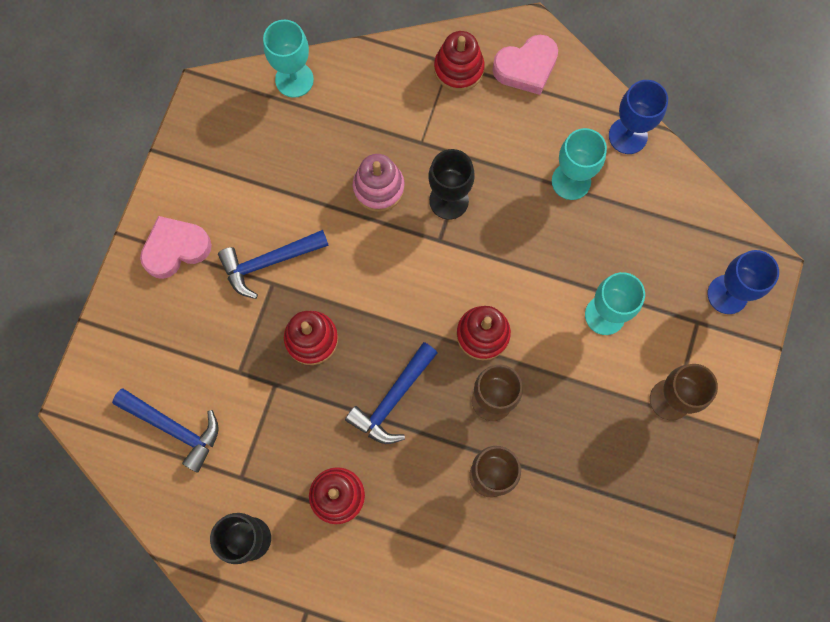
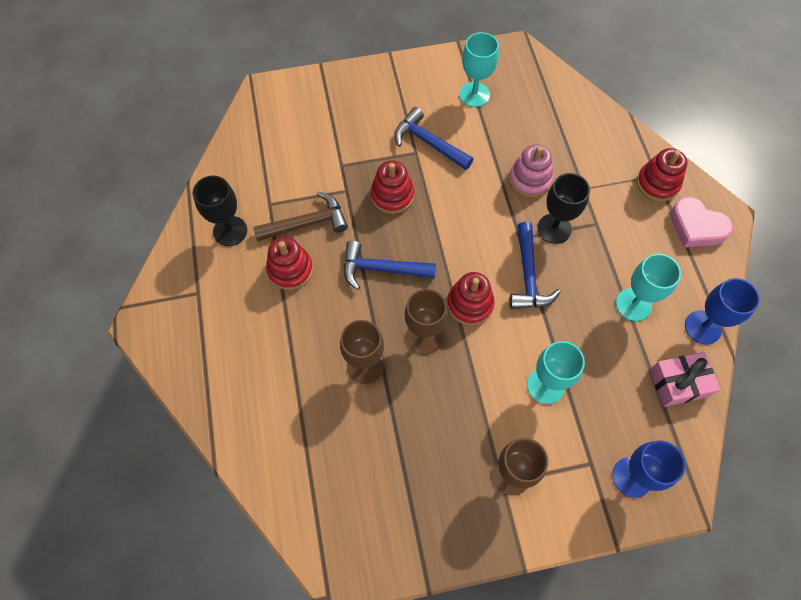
camera: 60 degrees right, 10 degrees down
(174, 428) = (280, 148): blue hammer -> blue hammer (528, 275)
(175, 249) = (401, 87): pink heart -> none
(290, 449) = (307, 223): none -> brown hammer
(294, 79) = (566, 91): turquoise goblet -> turquoise goblet (474, 94)
(667, 195) = (678, 383): none -> pink gift

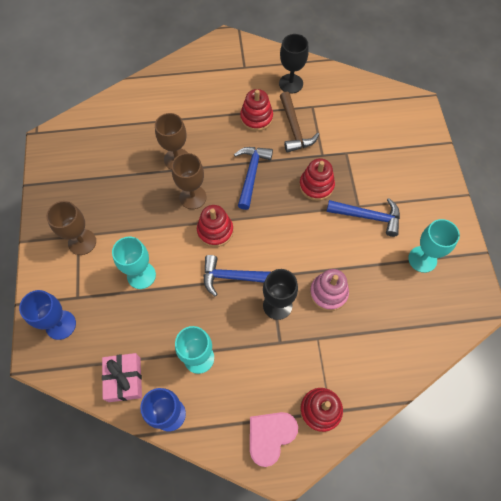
camera: 95 degrees right, 0 degrees up
(428, 143) = (368, 216): blue hammer -> blue hammer turned 60 degrees clockwise

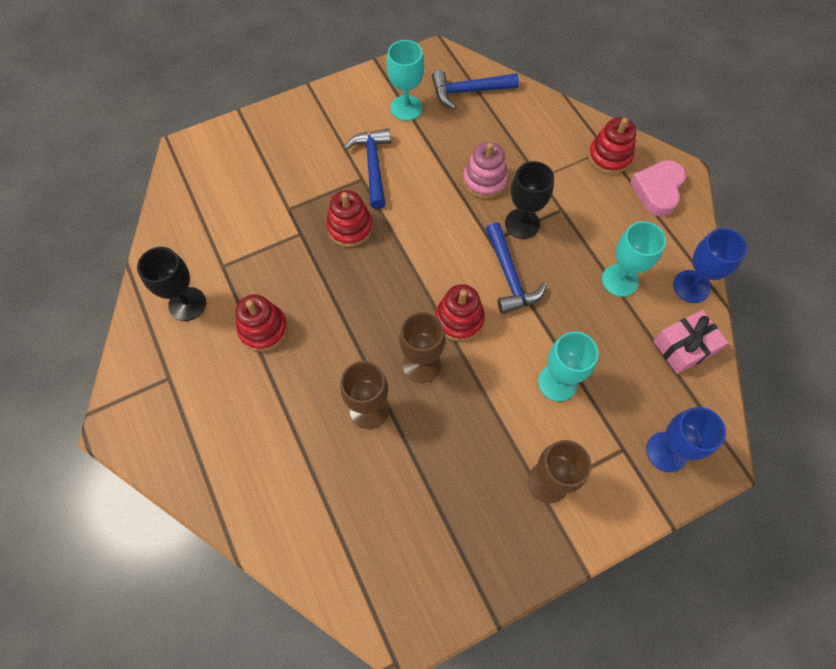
camera: 110 degrees left, 0 degrees up
(251, 174) = (359, 305): blue hammer -> blue hammer (468, 91)
(270, 436) = (657, 190): pink heart -> pink heart turned 90 degrees clockwise
(294, 129) = (268, 276): brown hammer -> none

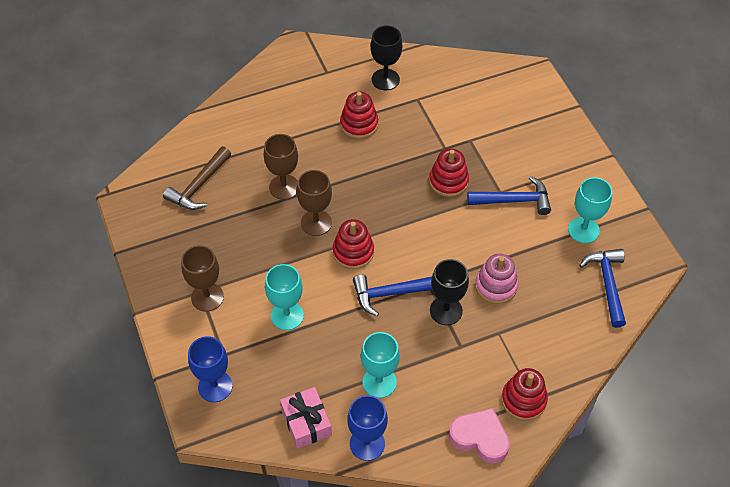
camera: 95 degrees right, 10 degrees down
(374, 524) = (199, 186): none -> brown hammer

